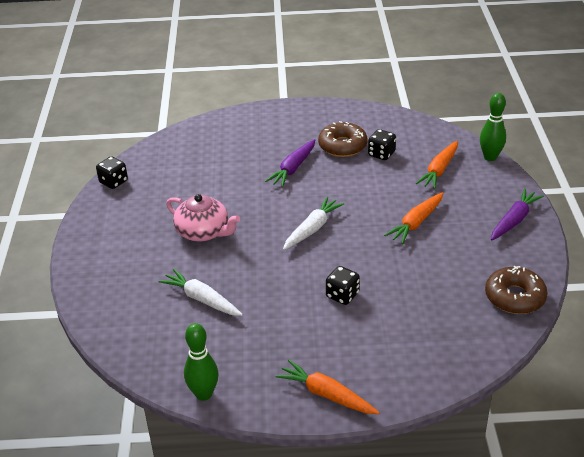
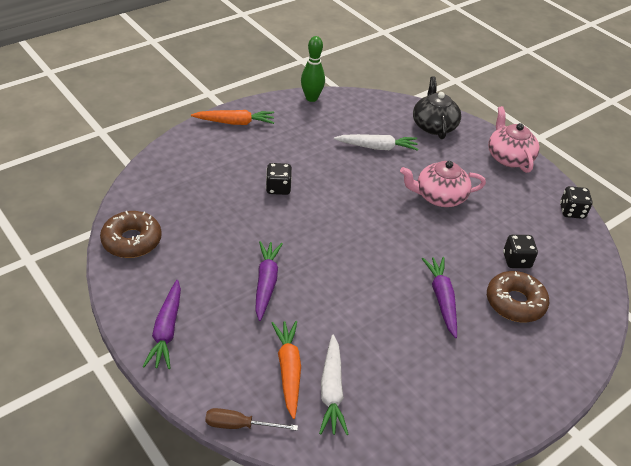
camera: 140 degrees right, 5 degrees up
(92, 240) = (509, 157): none -> pink teapot
(114, 300) = (434, 125): none -> black teapot
(312, 229) = (355, 236): white carrot -> white carrot (331, 390)
(342, 146) = (424, 358): brown donut -> brown donut (515, 302)
(381, 154) = (372, 366): black dice -> black dice (516, 260)
(416, 223) = (266, 283): orange carrot -> purple carrot
(490, 157) = (240, 425): green bowling pin -> brown screwdriver

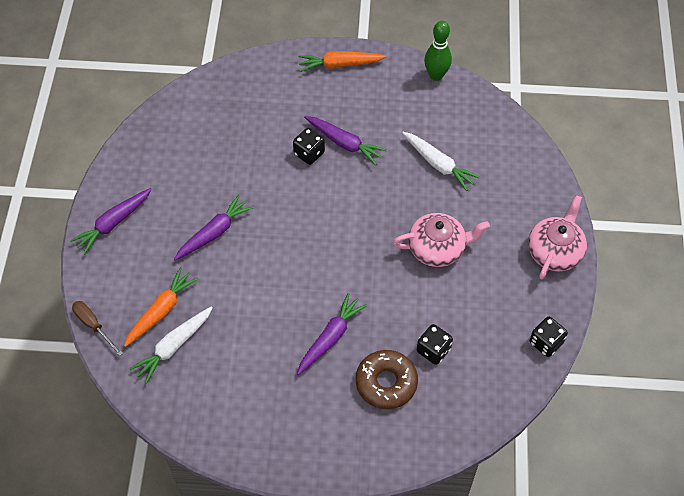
camera: 45 degrees right, 15 degrees up
(132, 241) = (156, 133): brown donut -> none
(235, 122) = (340, 65): orange carrot -> orange carrot turned 135 degrees clockwise
(297, 168) = (344, 143): none -> purple carrot
(434, 125) = (521, 173): black teapot -> none
(439, 197) = (437, 248): pink teapot -> pink teapot turned 135 degrees clockwise

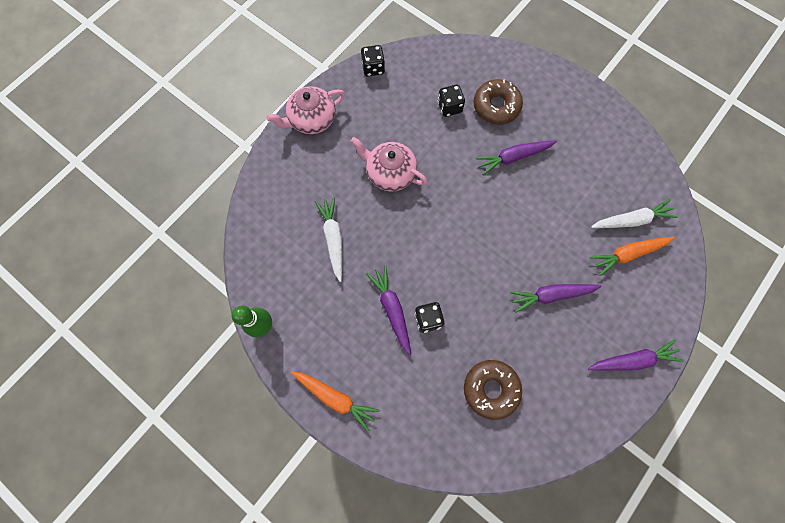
camera: 145 degrees left, 15 degrees up
(93, 325) = (687, 275): brown screwdriver -> none
(223, 136) = (490, 389): none -> brown donut

